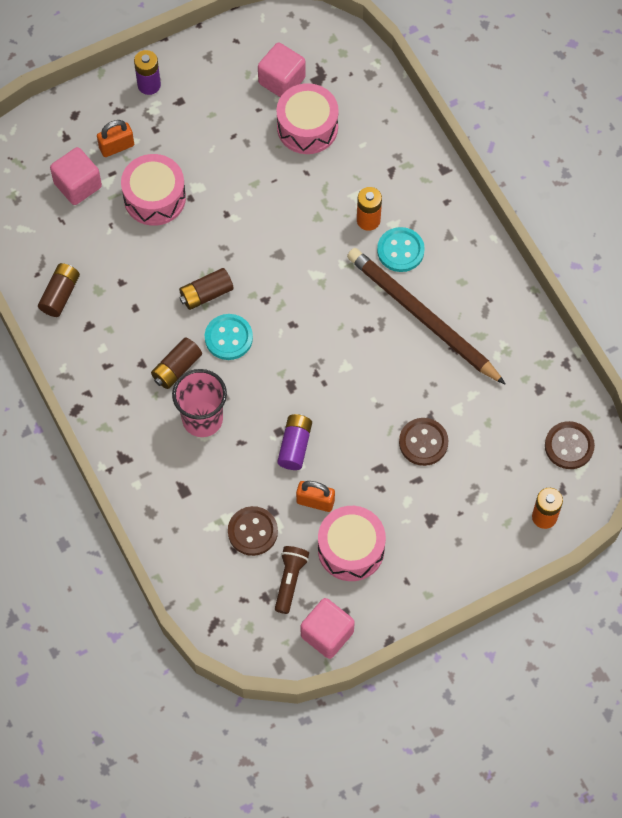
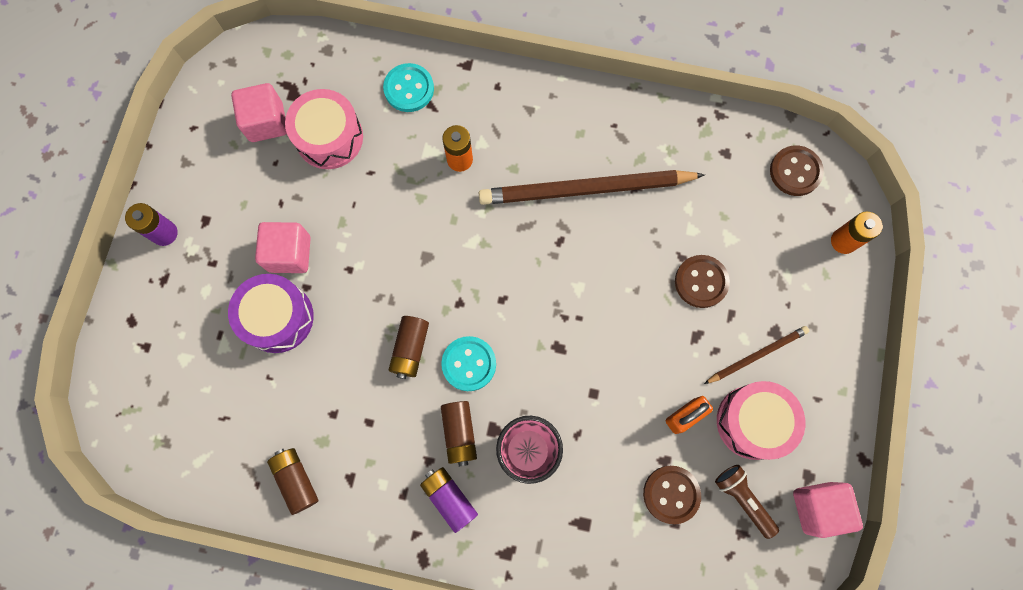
camera: 50 degrees left, 10 degrees up
(78, 185) = (203, 375): pink cube -> pink cube (289, 254)
(116, 147) = (197, 310): orange padlock -> none
(154, 198) = (277, 317): pink drum -> purple drum
(294, 446) = (618, 391): purple battery -> purple battery (449, 498)
(400, 250) = (510, 157): turquoise button -> turquoise button (409, 89)
(402, 518) = (757, 355): none -> brown pencil

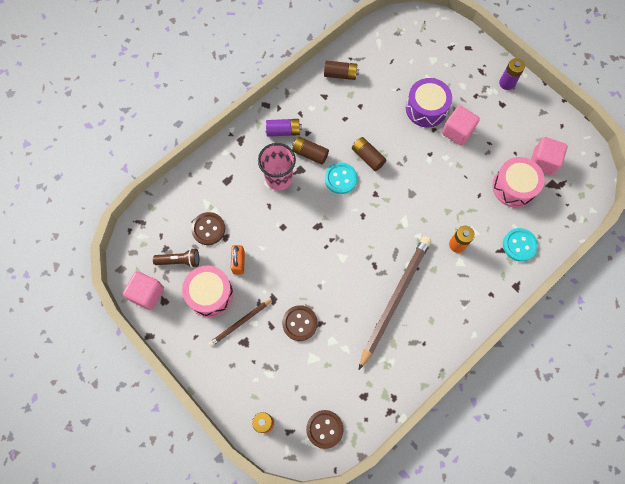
camera: 125 degrees right, 5 degrees down
(757, 355) = (240, 323): brown pencil -> brown pencil turned 45 degrees clockwise

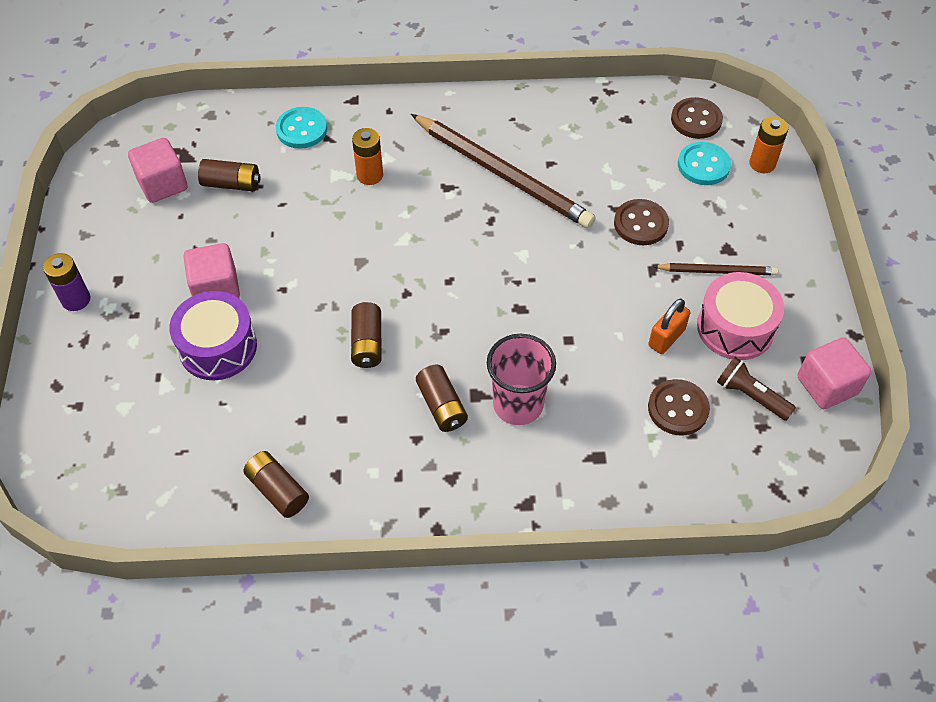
camera: 140 degrees left, 15 degrees down
(283, 131) = (449, 467): purple battery -> none
(340, 179) = (432, 343): turquoise button -> turquoise button (703, 165)
(394, 299) = (502, 174): brown pencil -> brown pencil turned 120 degrees counterclockwise
(514, 187) = (231, 184): pink drum -> brown battery

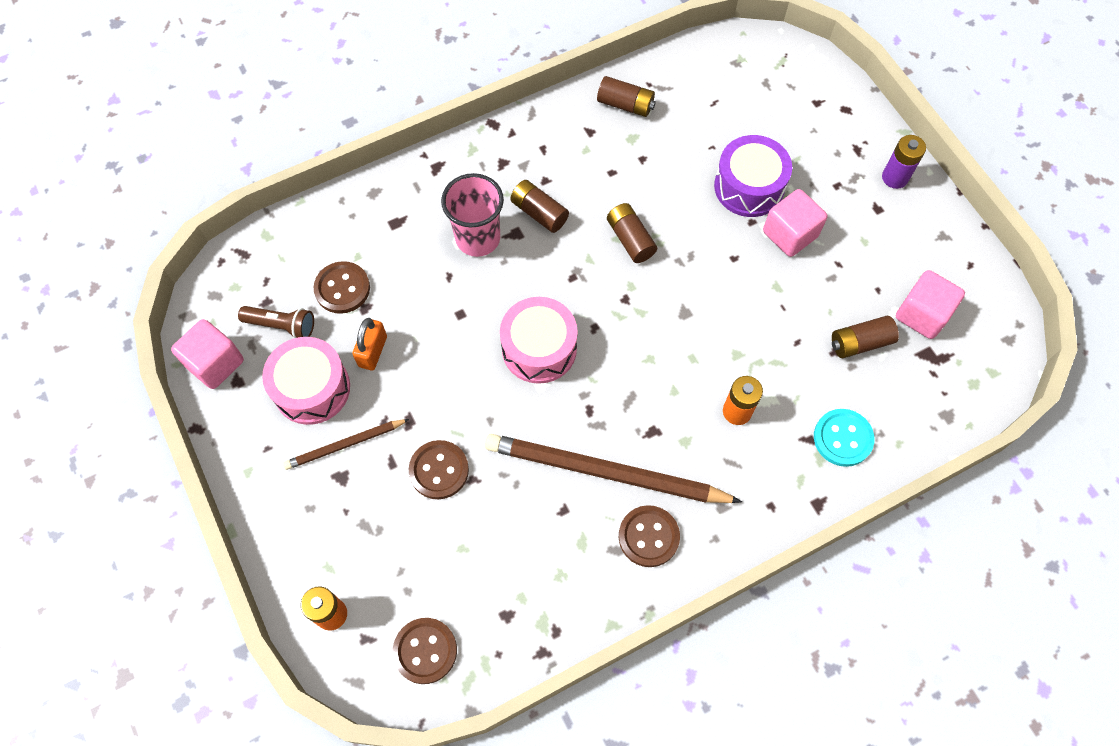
camera: 155 degrees right, 10 degrees up
(493, 125) = (648, 537): none -> brown button
(509, 282) = (539, 348): none -> pink drum
(703, 165) = (397, 582): turquoise button -> none

